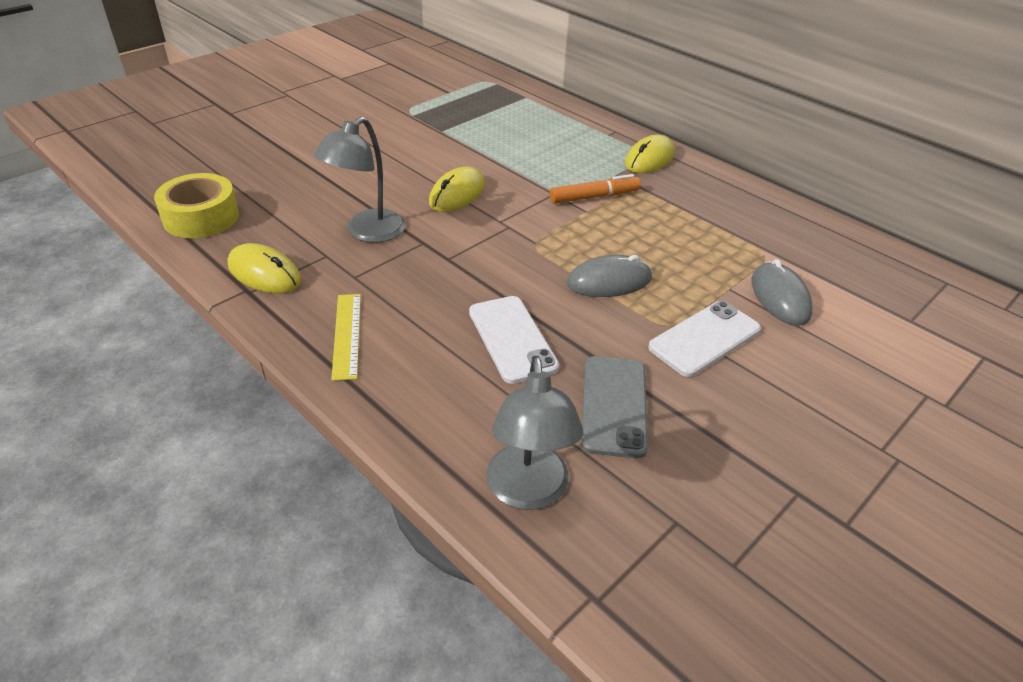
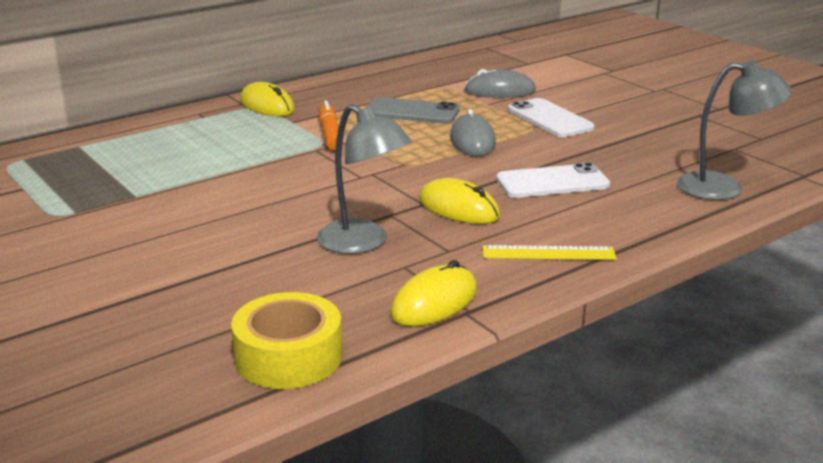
camera: 80 degrees left, 15 degrees down
(457, 194) = (296, 194): yellow mouse -> yellow mouse (458, 208)
(614, 406) = (629, 154): grey phone -> grey phone (411, 112)

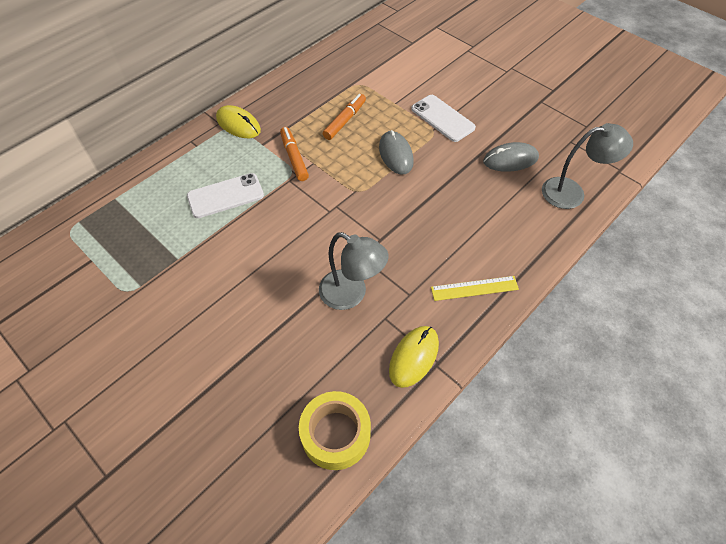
camera: 10 degrees left, 30 degrees up
(411, 112) = (345, 121): grey phone -> orange marker
(458, 208) = (405, 242): yellow mouse -> none
(499, 91) = (400, 84): grey mouse -> grey mouse (510, 160)
(552, 182) = (460, 201): white phone -> white phone (225, 196)

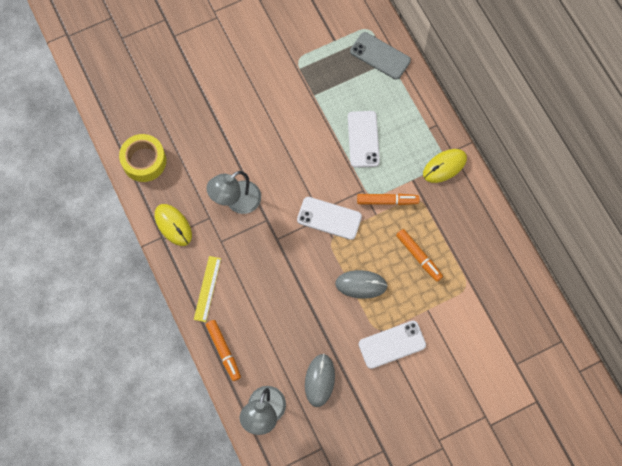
camera: 110 degrees right, 15 degrees up
(108, 209) = (380, 56): none -> grey phone
(334, 199) = (329, 218): none -> white phone
(534, 247) = (223, 351): none -> orange marker

